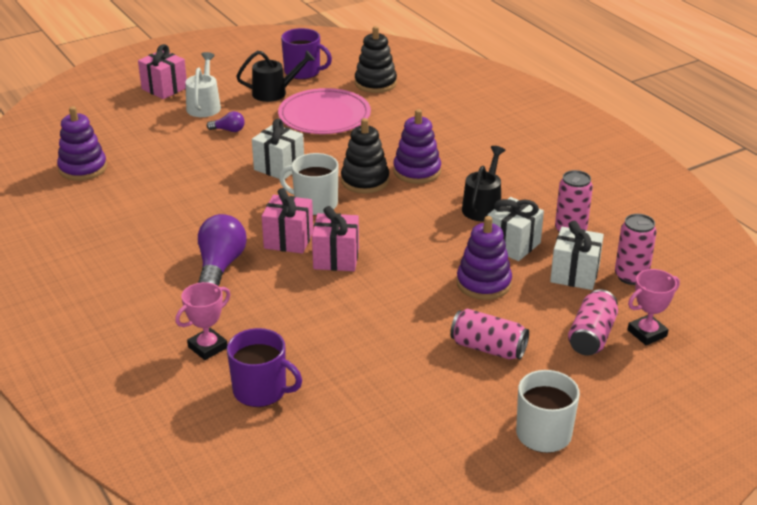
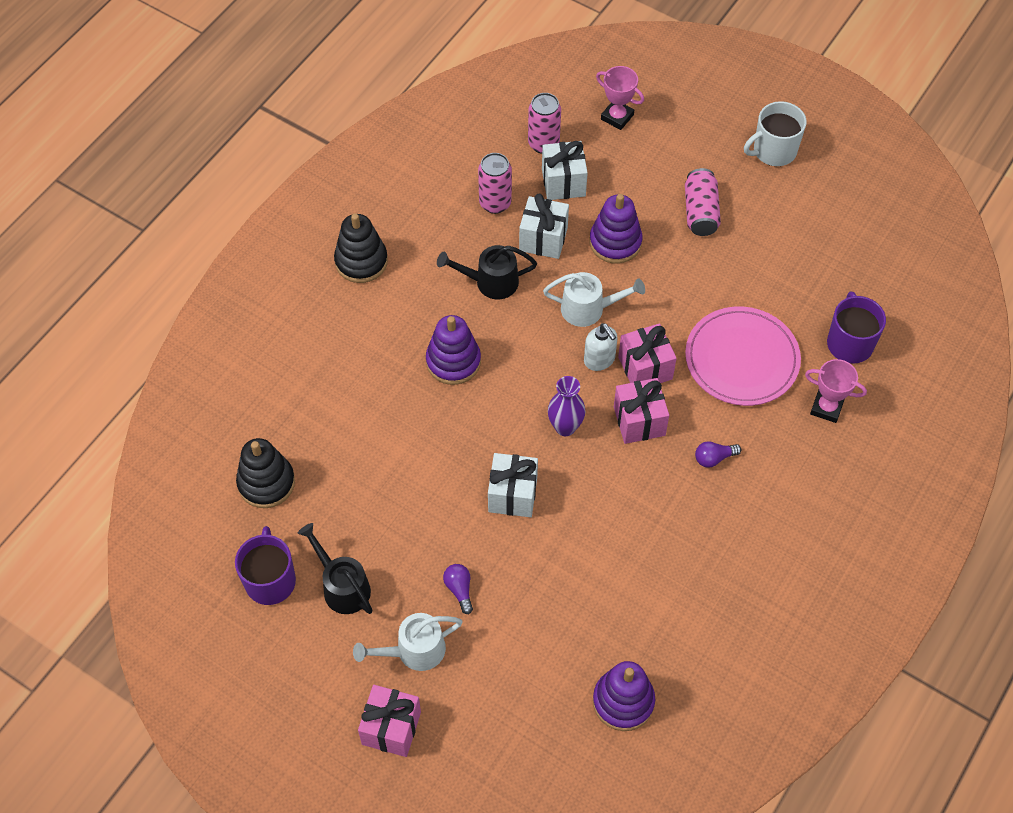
camera: 115 degrees left, 25 degrees up
(220, 266) = (714, 458): purple light bulb -> purple light bulb, size x0.51
(315, 204) = (565, 427): white mug -> purple vase
(324, 115) = (375, 502): pink plate -> pink plate (742, 359)
(363, 238) = (599, 360): none -> white soap dispenser
(365, 181) = (497, 401): black stacking toy -> black stacking toy (361, 261)
(419, 247) = (589, 309): none -> white watering can
(591, 336) = (643, 150): pink can -> none

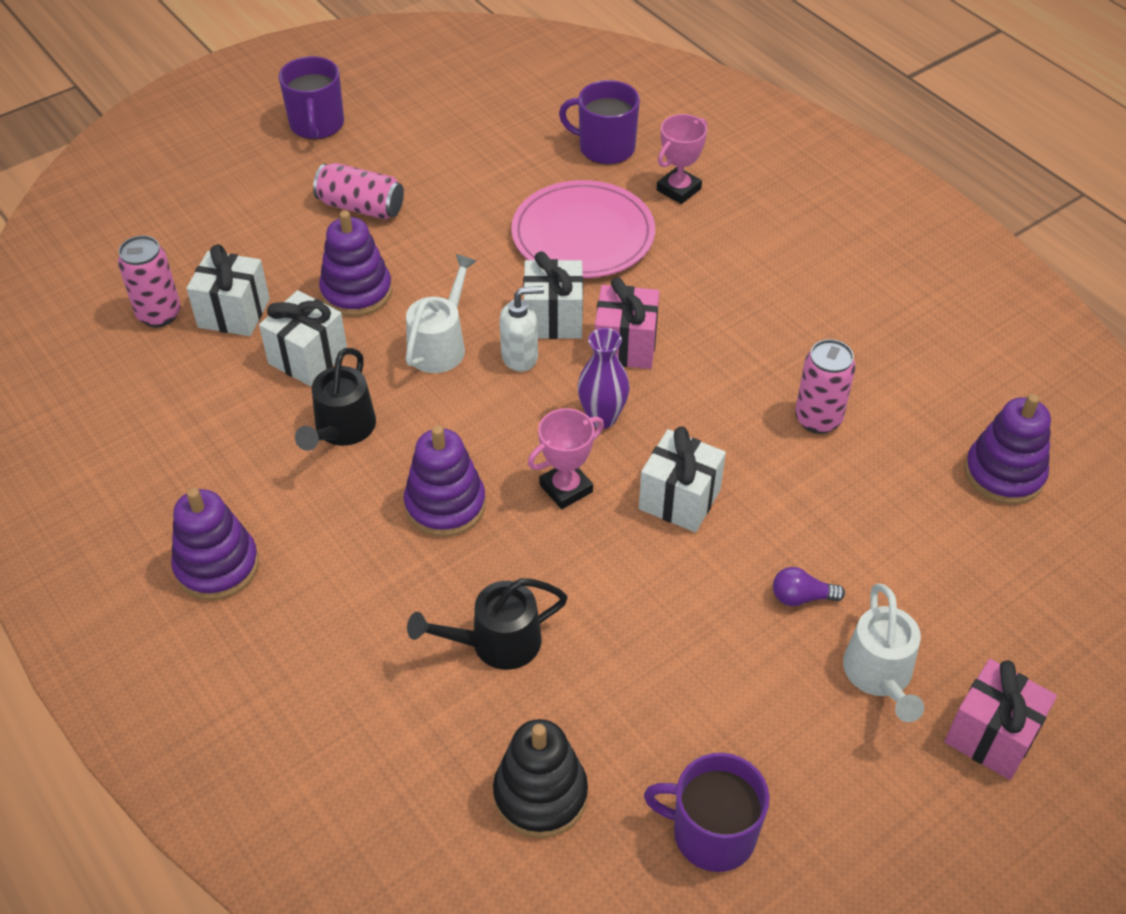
camera: 70 degrees left, 10 degrees down
(342, 586) = (752, 738): black watering can -> black watering can (495, 643)
(361, 261) = (217, 566): black stacking toy -> purple stacking toy
(495, 203) = (218, 389): pink can -> pink can (818, 419)
(617, 117) = (170, 235): pink trophy -> pink trophy (566, 488)
(645, 368) = (553, 319): pink gift -> white gift
(714, 458) = (704, 297): purple light bulb -> none
(773, 151) = (317, 125): white mug -> purple mug

